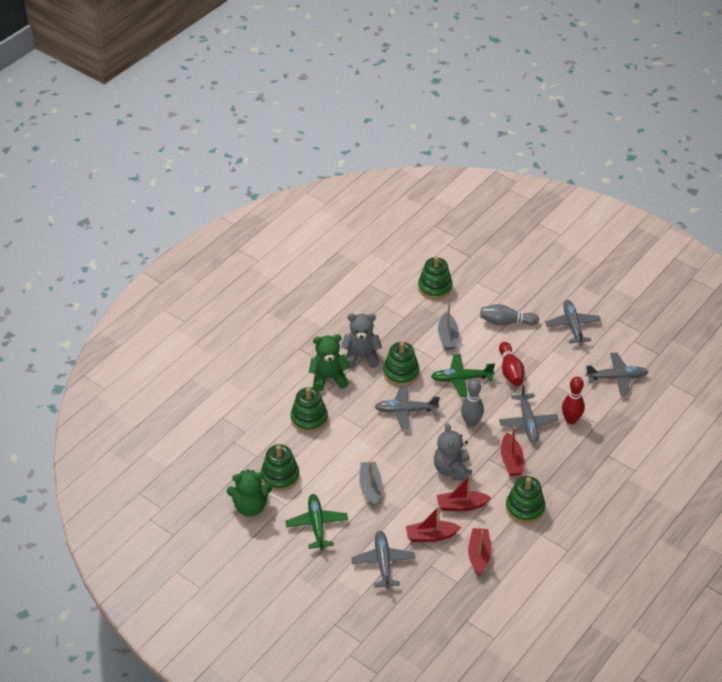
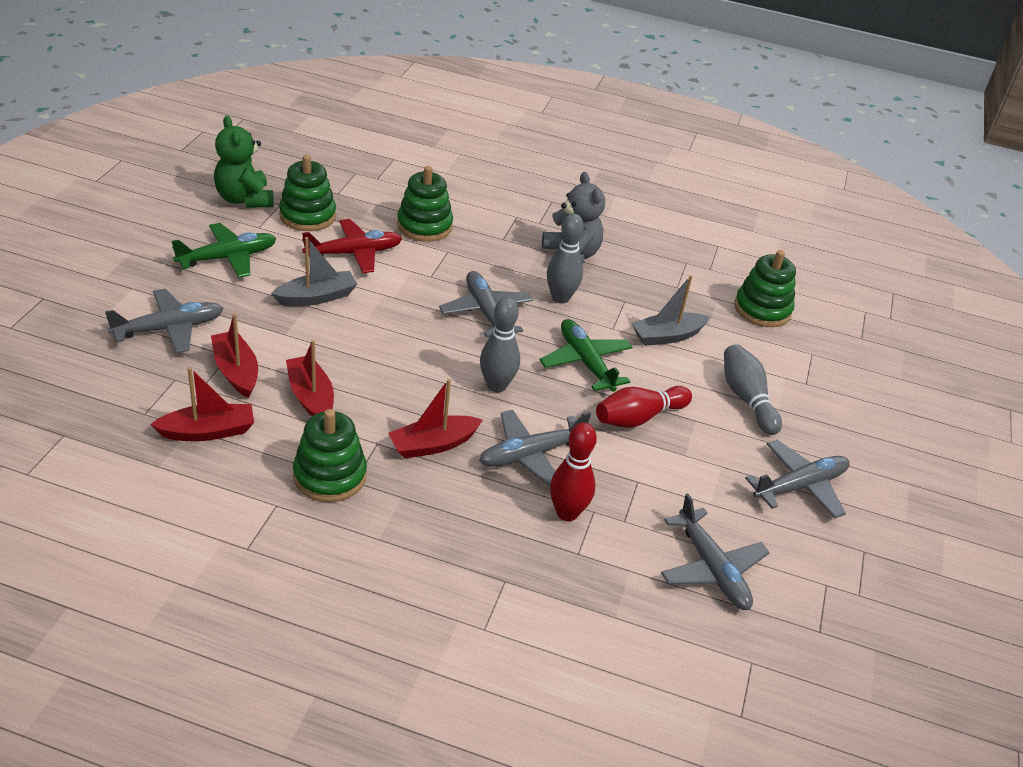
camera: 65 degrees right, 5 degrees down
(328, 378) = (510, 233): green teddy bear -> none
(329, 460) = (353, 253): none -> red plane
(401, 373) = (560, 298): green stacking toy -> grey bowling pin
(452, 470) = (384, 377): grey teddy bear -> none

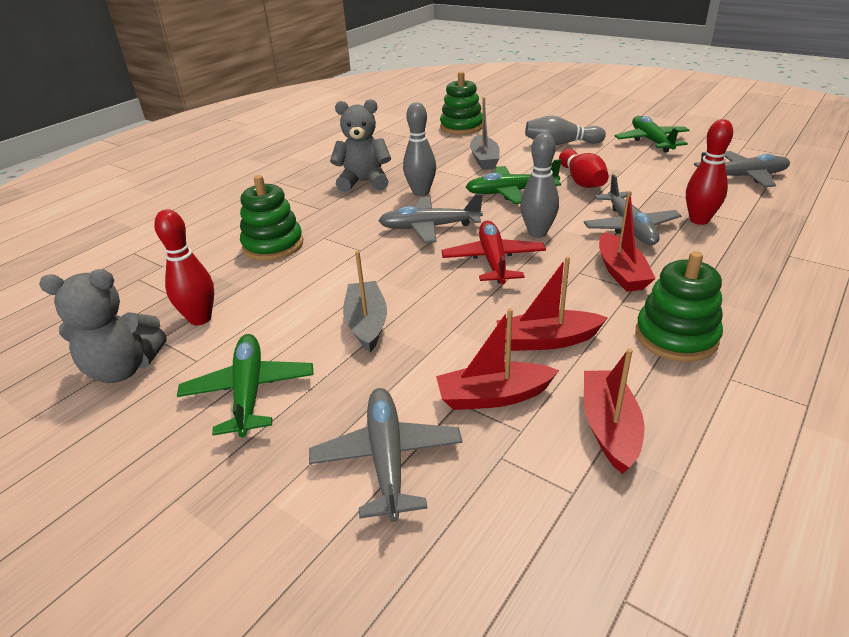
camera: 65 degrees left, 5 degrees down
(244, 199) = (123, 369): green teddy bear -> grey teddy bear
(307, 216) = (200, 319): green stacking toy -> red bowling pin
(353, 253) = (296, 292): red plane -> red plane (493, 261)
(799, 486) = (651, 141): grey plane -> green plane

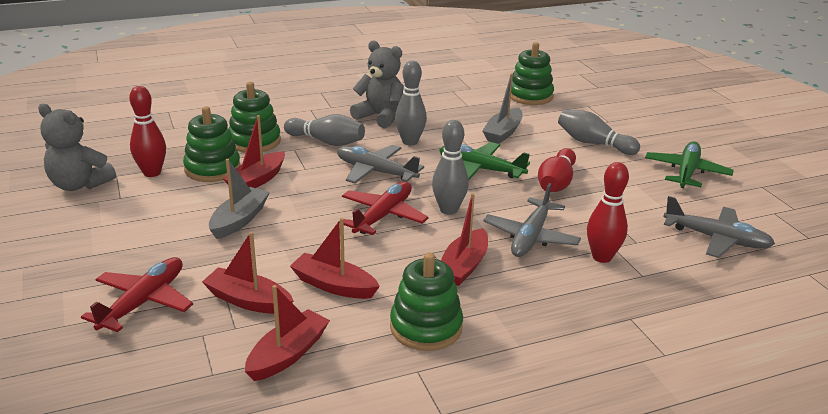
camera: 30 degrees right, 5 degrees down
(249, 392) = (123, 229): green plane -> none
(265, 287) = (212, 169): none -> green stacking toy
(329, 279) = (257, 180): none -> red boat
(346, 219) = (326, 142): none -> grey bowling pin
(387, 459) = (143, 302): grey plane -> red plane

